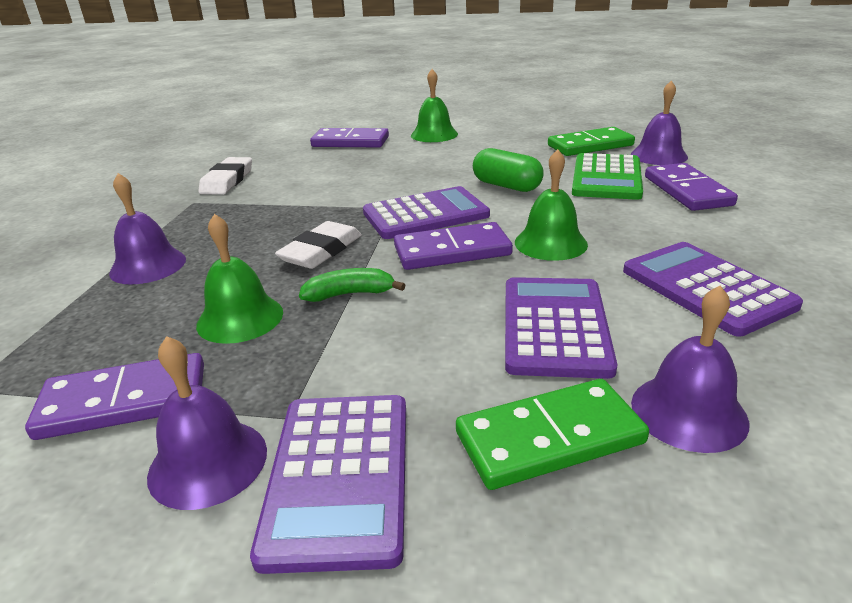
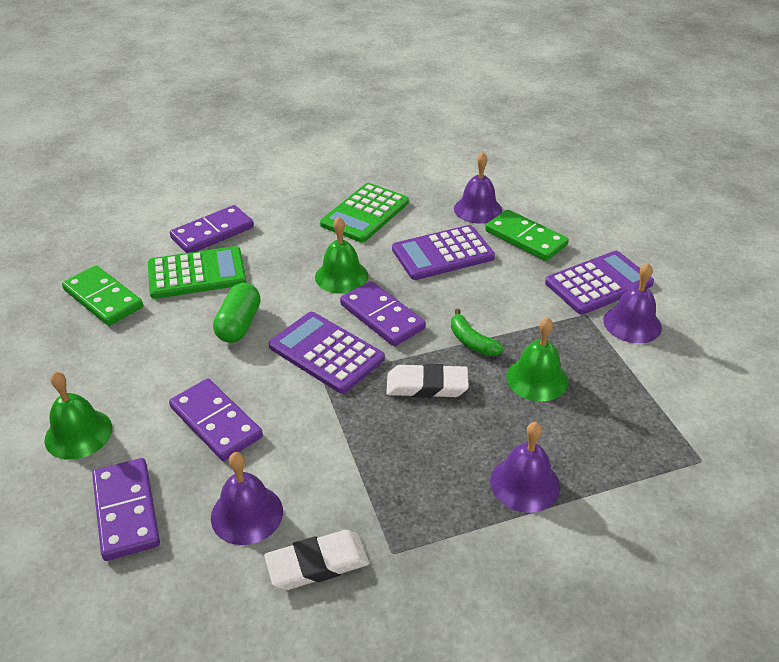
camera: 120 degrees left, 10 degrees up
(124, 401) = (637, 379): purple domino -> purple domino (216, 422)
(659, 155) = (126, 255): purple bell -> purple bell (247, 514)
(706, 288) = (365, 213): purple calculator -> green calculator

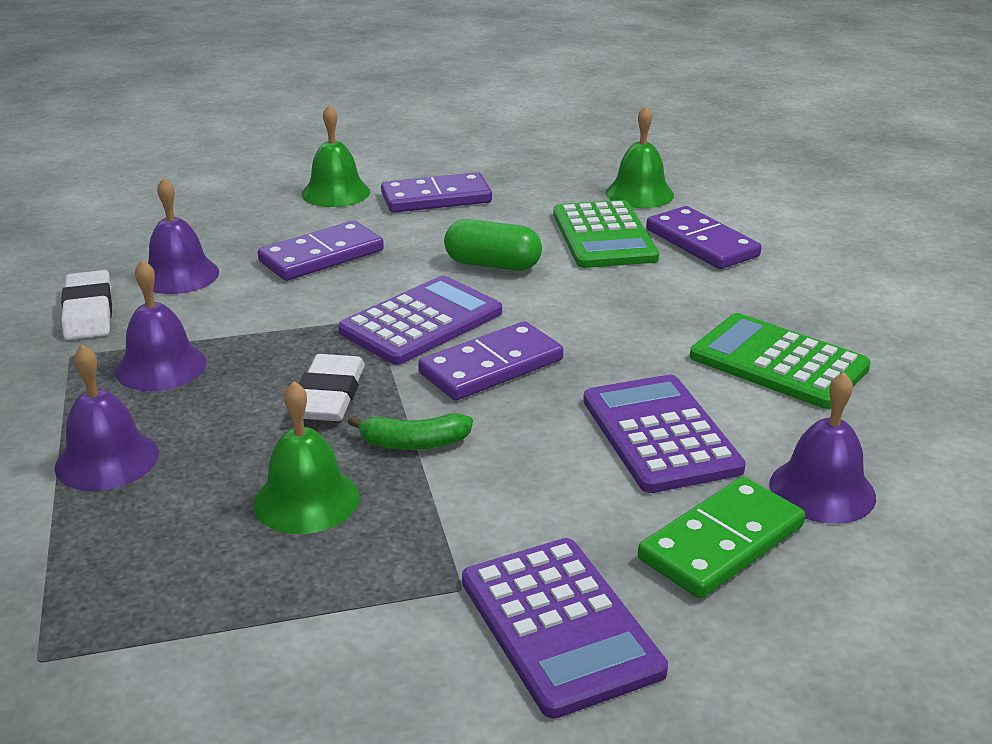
camera: 95 degrees right, 10 degrees down
(103, 298) = (556, 188): green domino -> none
(126, 511) = (220, 220): purple domino -> purple domino (436, 198)
(341, 276) = (595, 337): green bell -> green bell (639, 194)
(471, 342) = (414, 443): green banana -> green banana turned 150 degrees counterclockwise
(632, 323) = (419, 650): purple bell -> purple bell (161, 366)

